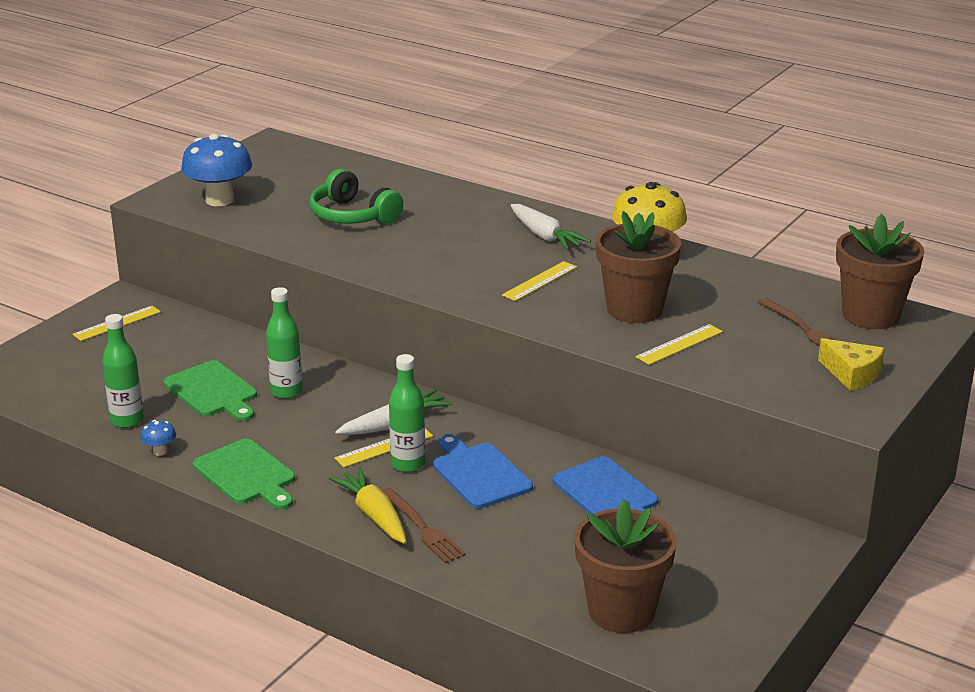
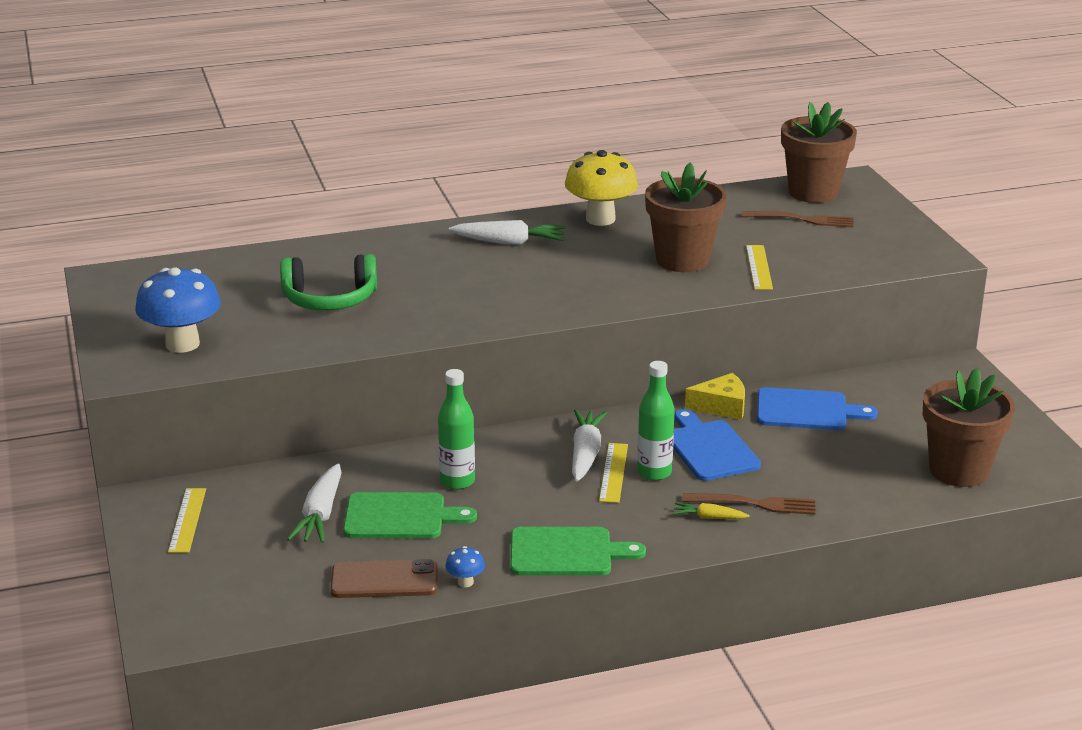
camera: 50 degrees left, 0 degrees up
(127, 420) = (384, 580): green bottle -> brown phone
(179, 363) = (320, 514): none -> white carrot
(374, 515) = (709, 517): yellow carrot -> yellow carrot, size x0.56
(479, 473) = (709, 448): blue cutting board -> blue cutting board turned 60 degrees clockwise
(540, 281) = (581, 274): yellow ruler -> none
(852, 374) = (882, 232): yellow cheese -> yellow cheese (721, 406)

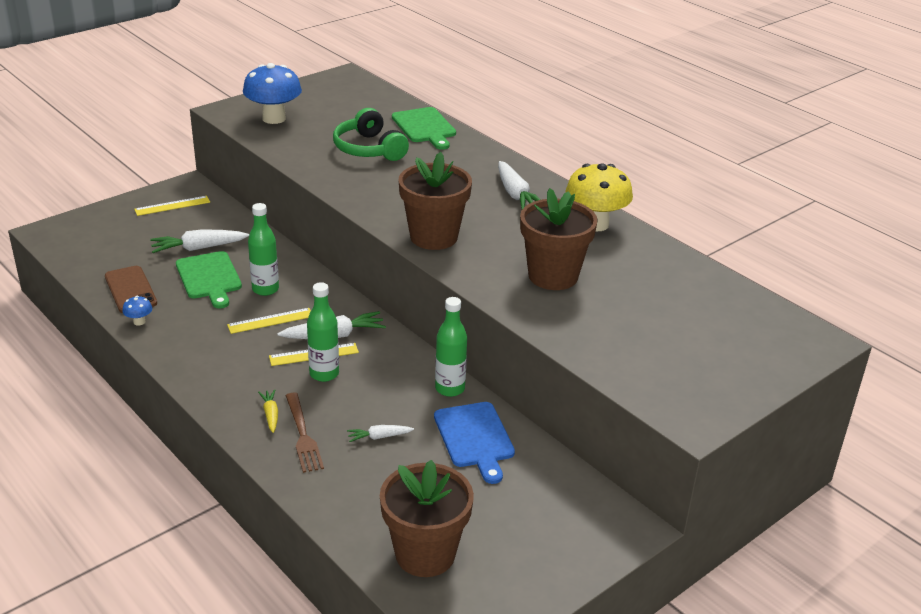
camera: 65 degrees right, 5 degrees up
(566, 552) = (193, 356): green cutting board -> green cutting board (425, 127)
(709, 448) = (377, 395): blue cutting board -> none
(721, 406) = (450, 389): yellow cheese -> green bottle
(759, 267) = (573, 317): yellow ruler -> yellow ruler (270, 321)
(779, 461) = (379, 437): none -> white carrot
(802, 219) = (696, 325): brown fork -> none
(813, 192) = (764, 322): brown flower pot -> brown flower pot (433, 237)

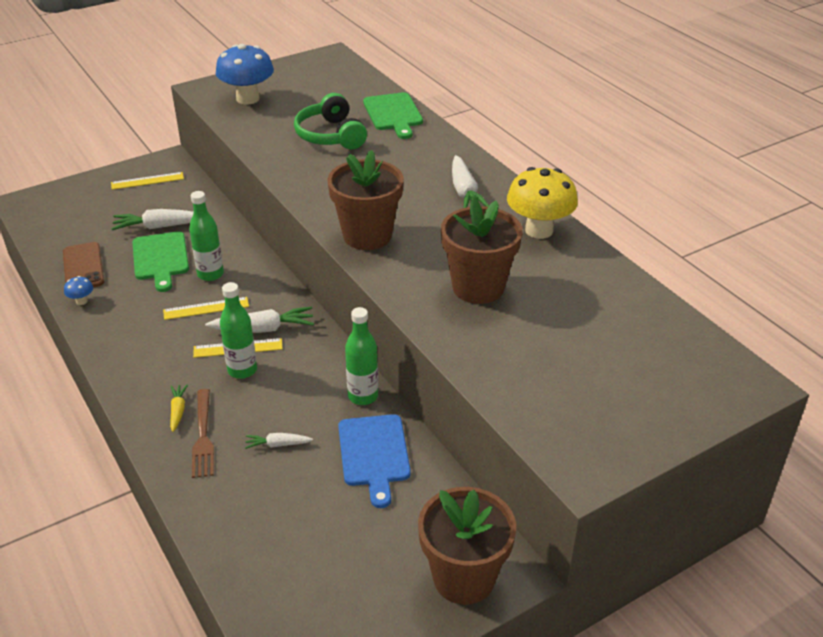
camera: 10 degrees right, 5 degrees up
(425, 554) = (289, 582): brown flower pot -> brown flower pot (464, 578)

